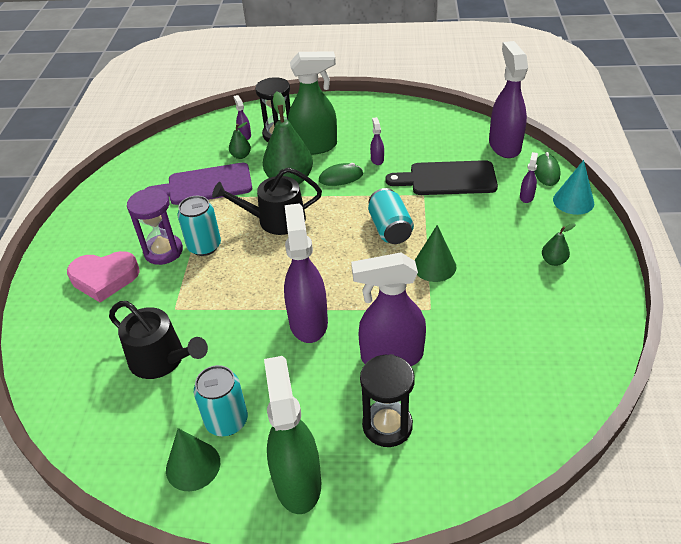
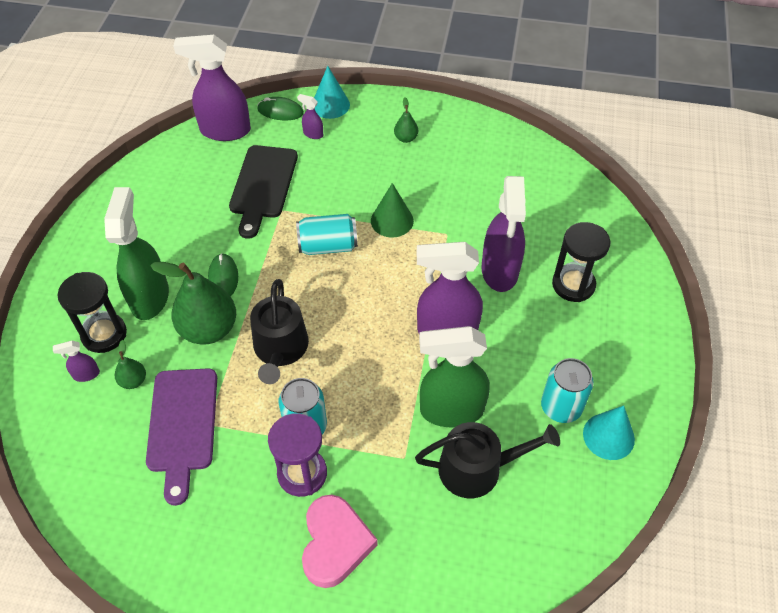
camera: 85 degrees left, 10 degrees up
(162, 359) = (478, 468): black watering can -> black watering can turned 45 degrees clockwise
(193, 465) = (608, 436): green cone -> turquoise cone
(297, 481) = (625, 354): green spray bottle -> green spray bottle (451, 410)
(377, 159) = (203, 239): purple spray bottle -> none

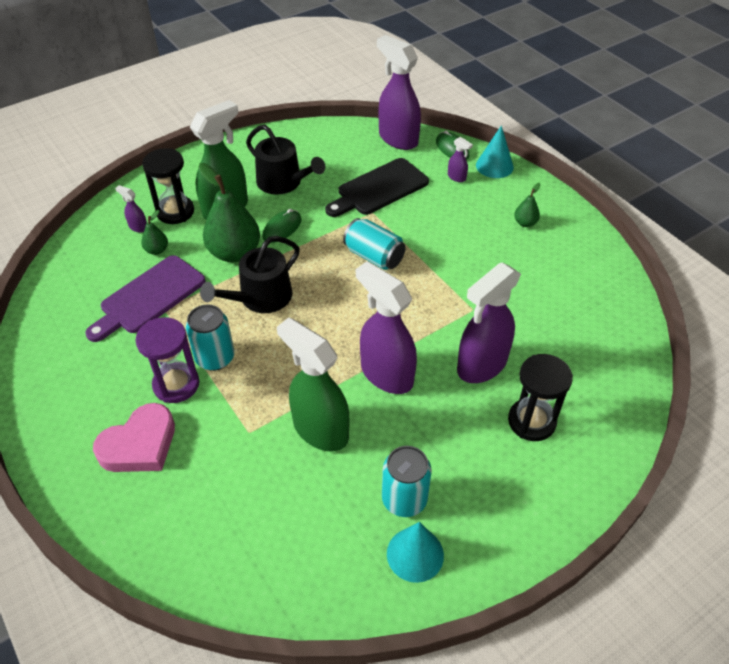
camera: 45 degrees right, 5 degrees down
(313, 134) = (457, 177): purple spray bottle -> purple spray bottle turned 150 degrees clockwise
(392, 220) = (441, 271): green cone -> none
(478, 468) = (288, 485): black watering can -> black watering can (283, 182)

